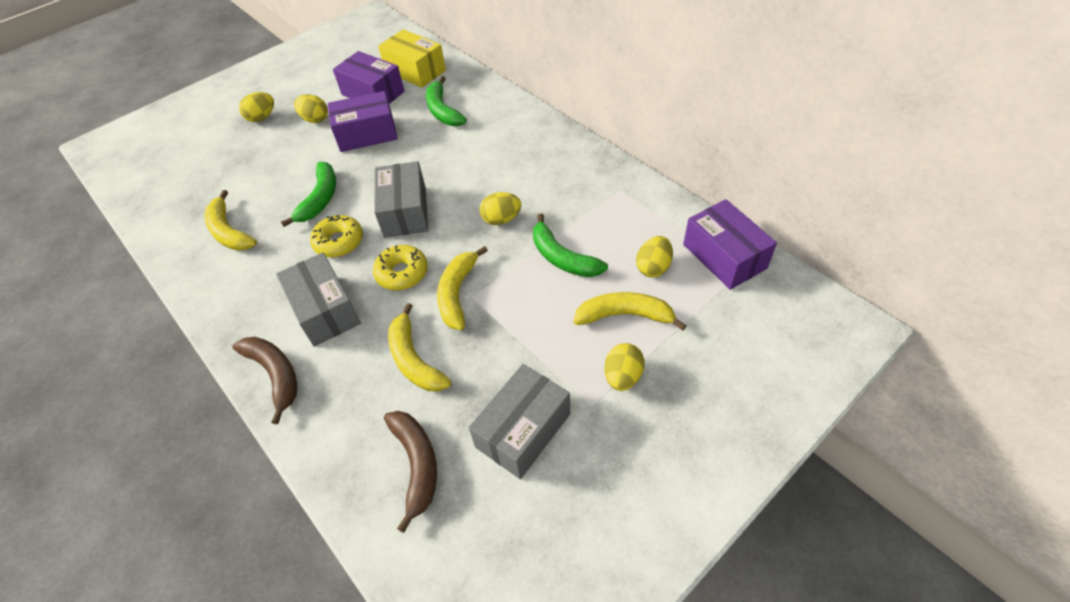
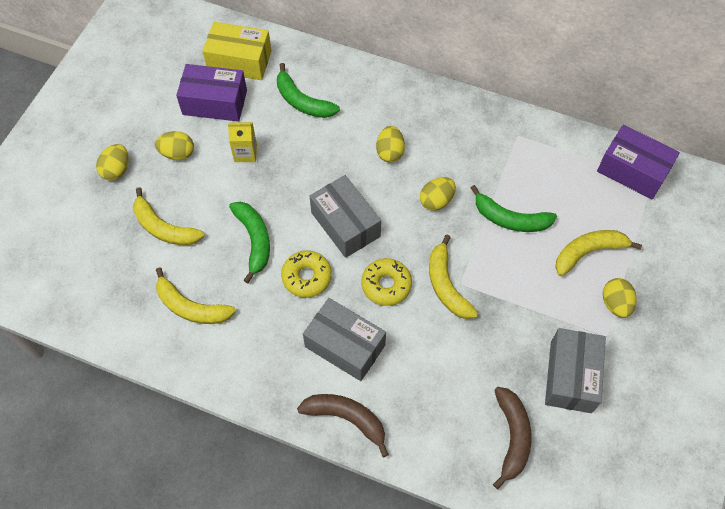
camera: 30 degrees left, 10 degrees up
(367, 134) = (245, 153): purple box -> yellow carton
(414, 359) = (451, 356): yellow banana -> yellow banana (164, 228)
(417, 465) = (512, 437): brown banana -> brown banana turned 45 degrees clockwise
(653, 267) = (585, 201): yellow egg -> yellow egg (390, 152)

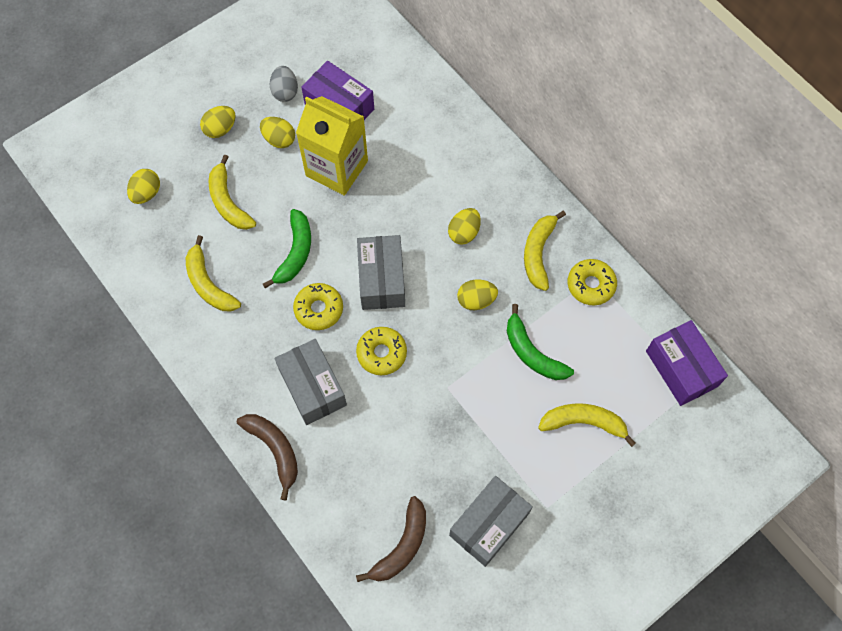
camera: 30 degrees right, 5 degrees up
(157, 112) = (285, 92): none -> grey egg
(239, 61) = (385, 78): yellow box -> none
(245, 153) = (337, 168): yellow carton -> yellow carton, size x2.12
(302, 101) = (416, 144): green banana -> none
(446, 285) = (434, 382): yellow banana -> yellow banana (538, 253)
(519, 142) = (590, 285): none -> yellow donut
(615, 304) = (575, 483): yellow egg -> yellow egg (147, 193)

